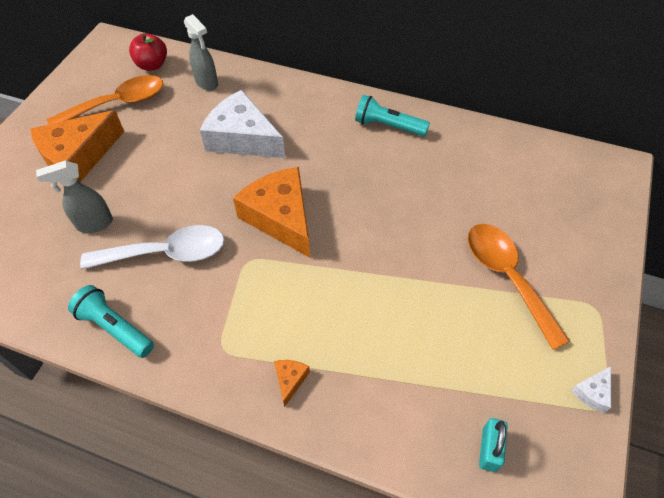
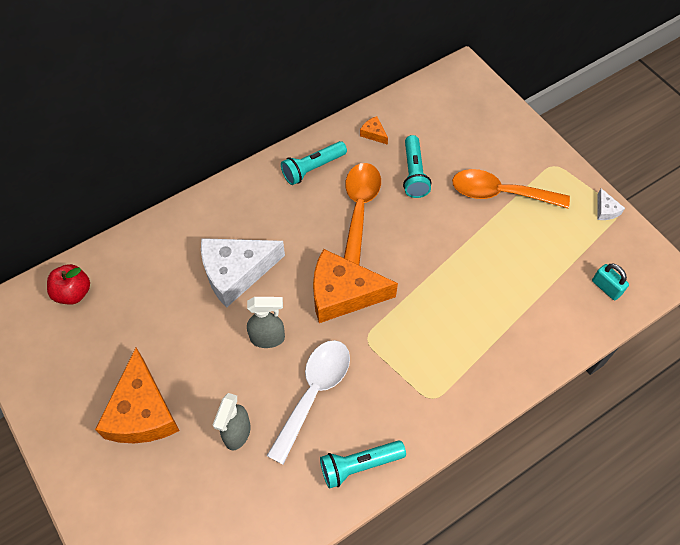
camera: 55 degrees left, 5 degrees up
(117, 104) = (101, 347): orange spoon -> orange spoon (359, 209)
(207, 83) = (142, 262): grey spray bottle -> grey spray bottle (268, 338)
(290, 380) = (487, 369): orange cheese -> orange cheese (373, 133)
(456, 196) = (414, 174): none -> turquoise flashlight

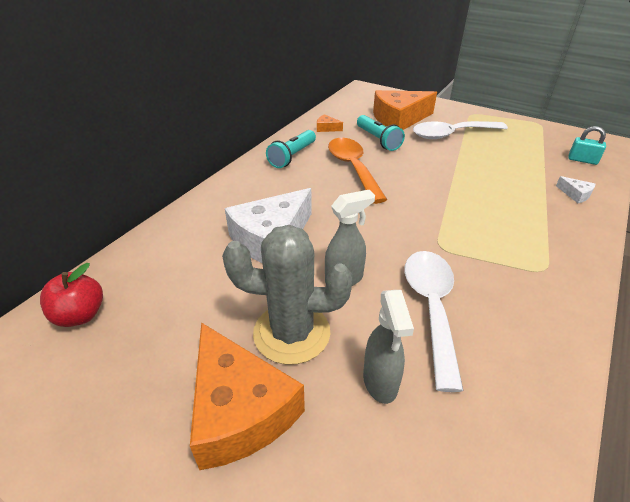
camera: 25 degrees left, 20 degrees down
(203, 370) = (291, 333): none -> grey cactus
(343, 294) = (388, 223): orange cheese -> orange cheese (399, 119)
(359, 465) = (540, 356): turquoise flashlight -> none
(500, 193) = (452, 134): orange spoon -> white spoon
(605, 210) = (531, 125): white cheese -> white cheese (575, 194)

